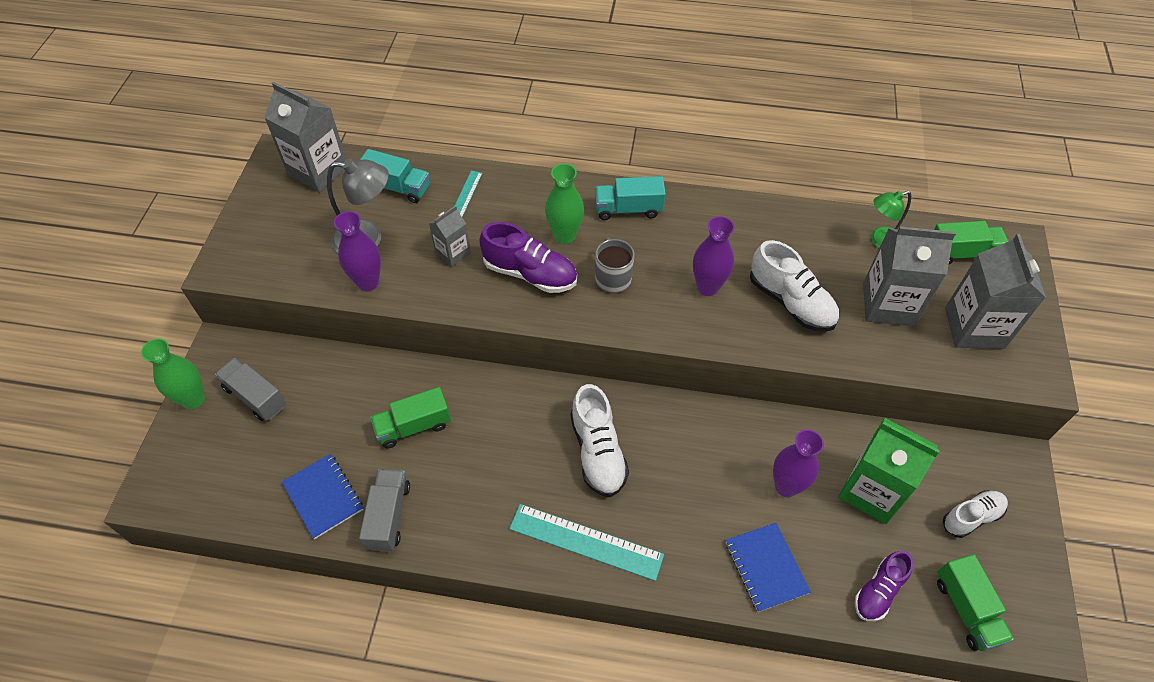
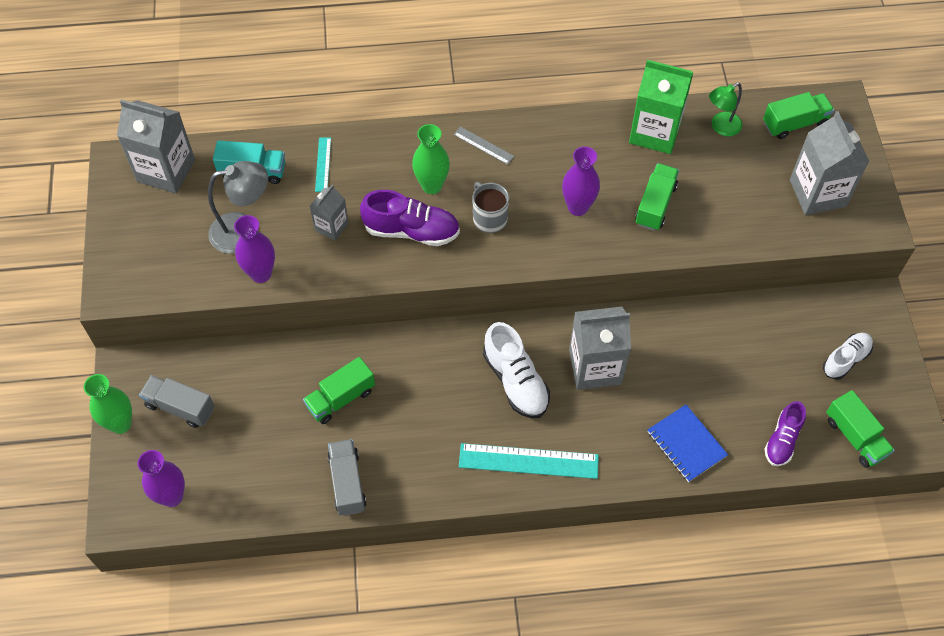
camera: 15 degrees left, 5 degrees up
(323, 496) = (281, 481): blue notebook -> none
(628, 209) = (483, 145): turquoise truck -> grey ruler
(786, 486) = (687, 371): purple vase -> purple vase (172, 496)
(791, 302) = (655, 205): white shoe -> green truck
(871, 491) = (759, 357): green carton -> green carton (655, 132)
(888, 304) = (740, 187): grey carton -> grey carton (595, 367)

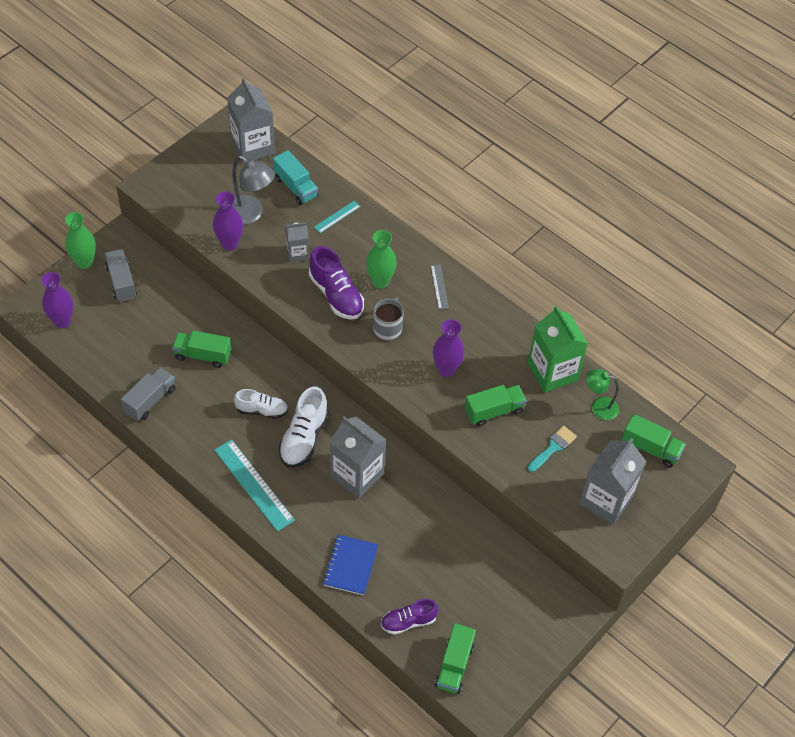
camera: 45 degrees right, 5 degrees down
(732, 190) = (553, 447): none -> turquoise brush
(845, 359) = (511, 620): white shoe -> white shoe (262, 410)

